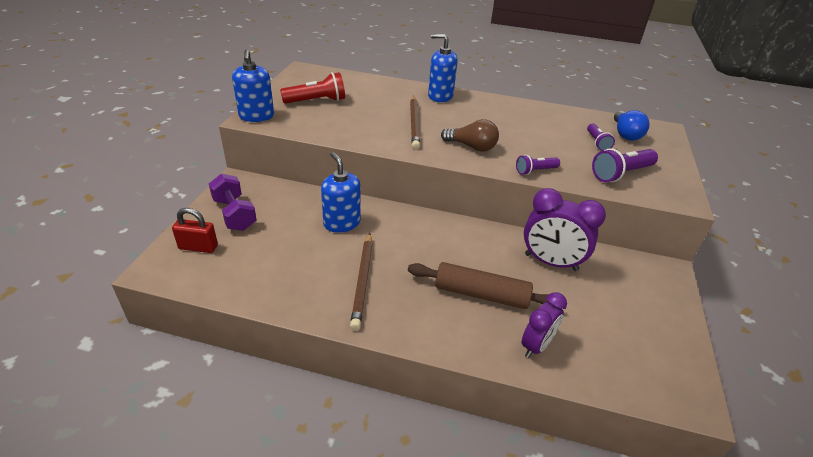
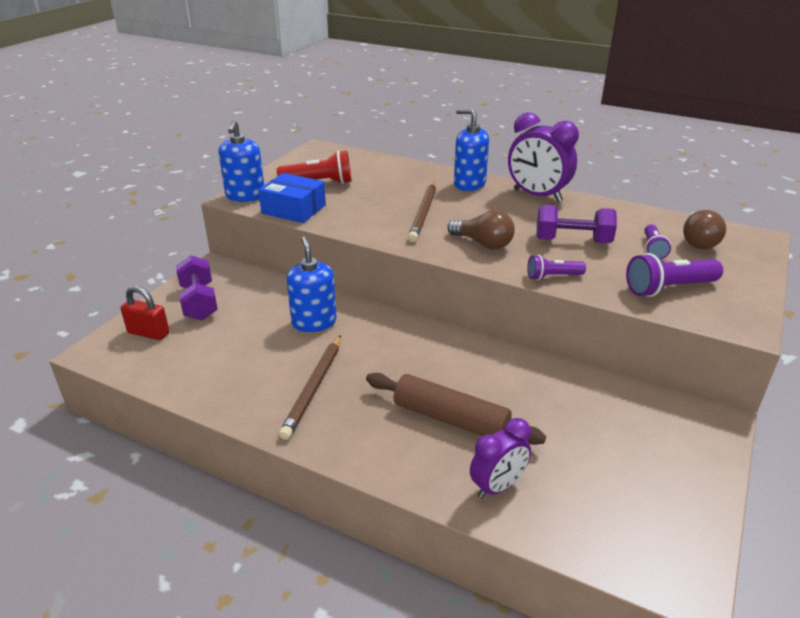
camera: 15 degrees right, 5 degrees down
(304, 126) = (294, 209): none -> blue box
(537, 140) = (572, 241): none -> purple dumbbell
(551, 262) = (556, 392): purple clock -> purple clock (537, 195)
(625, 134) = (698, 241): blue light bulb -> brown light bulb

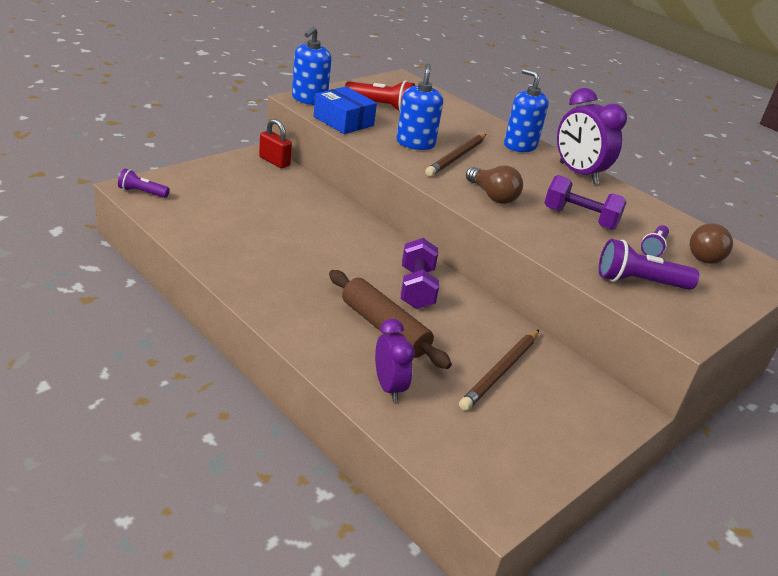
camera: 15 degrees right, 0 degrees up
(148, 333) = (179, 187): red padlock -> red padlock (274, 161)
(199, 302) = (233, 177): purple dumbbell -> purple dumbbell (416, 288)
(314, 322) = (318, 222): blue soap dispenser -> blue soap dispenser (415, 143)
(314, 388) = (285, 269): brown pencil -> brown pencil (500, 371)
(497, 486) = (389, 387): purple clock -> purple clock turned 90 degrees counterclockwise
(553, 276) = (535, 240): purple flashlight -> purple flashlight (142, 192)

